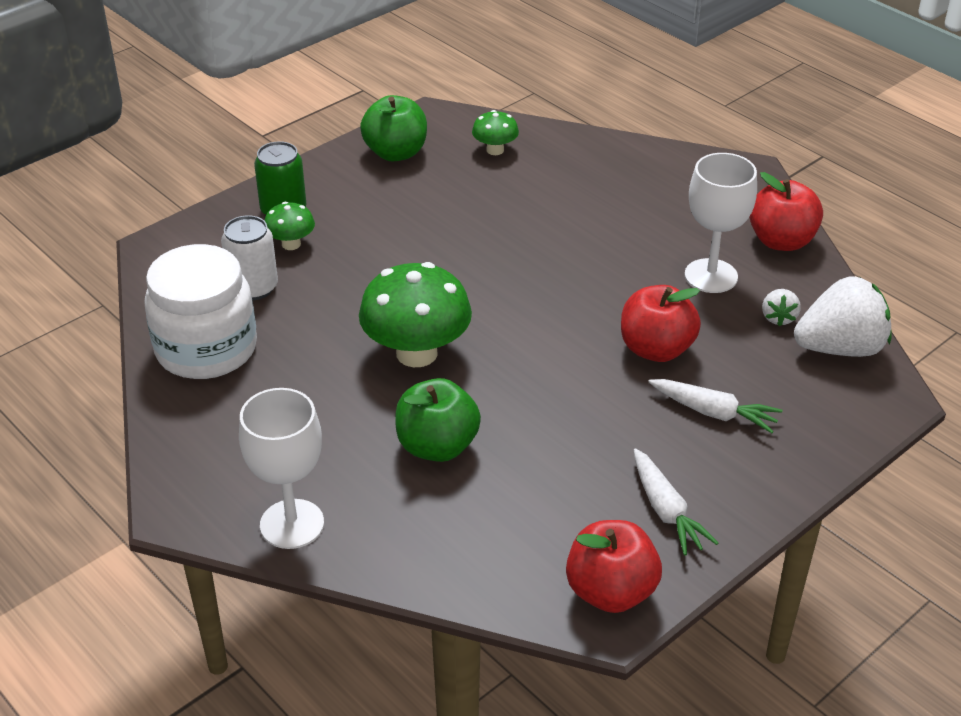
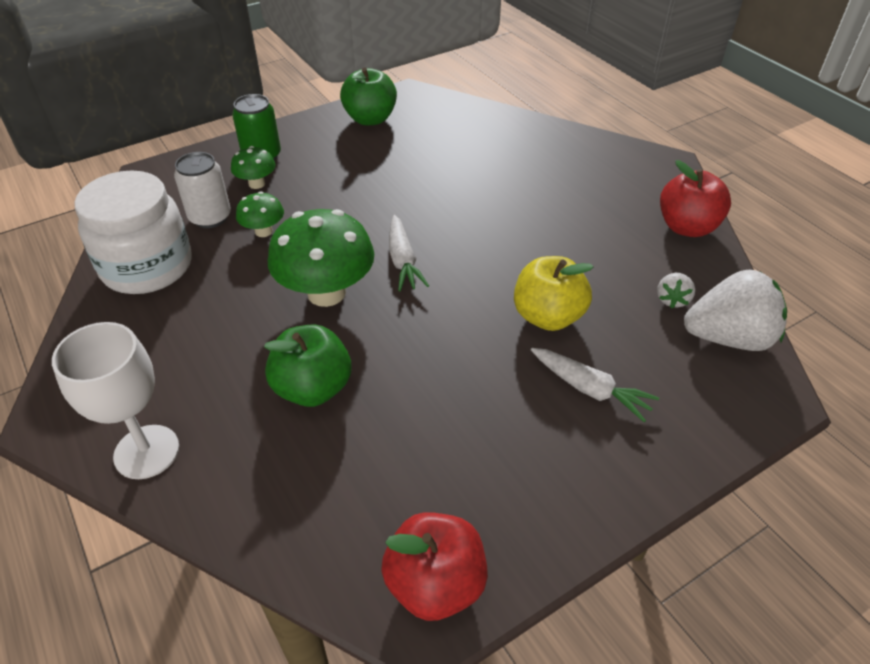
camera: 10 degrees right, 5 degrees up
(495, 150) = (452, 124): green mushroom -> green mushroom (263, 231)
(656, 349) = (548, 316): red apple -> yellow apple
(666, 510) = (517, 493): white carrot -> white carrot (403, 261)
(711, 276) = (615, 252): white goblet -> none

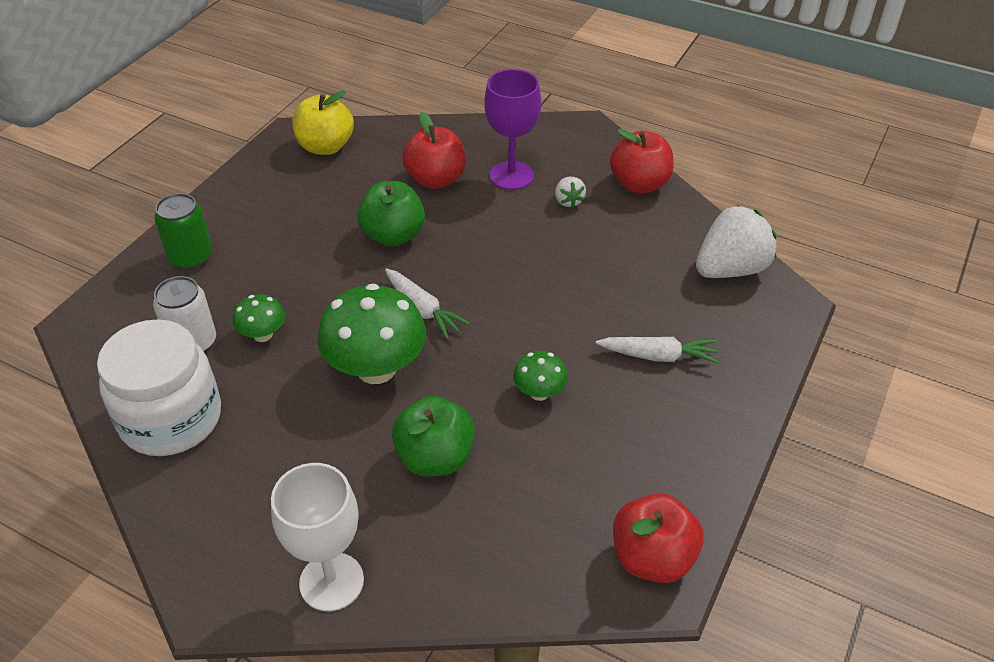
camera: 30 degrees left, 0 degrees up
(256, 184) = (212, 289): green mushroom -> green mushroom (539, 392)
(370, 119) = (274, 177): green apple -> green apple (393, 235)
(497, 162) = (436, 179): none -> red apple
(548, 316) = (584, 309): yellow apple -> yellow apple (325, 147)
(567, 180) = (511, 175): none -> purple goblet
(672, 299) = (669, 254): white strawberry -> white strawberry (568, 201)

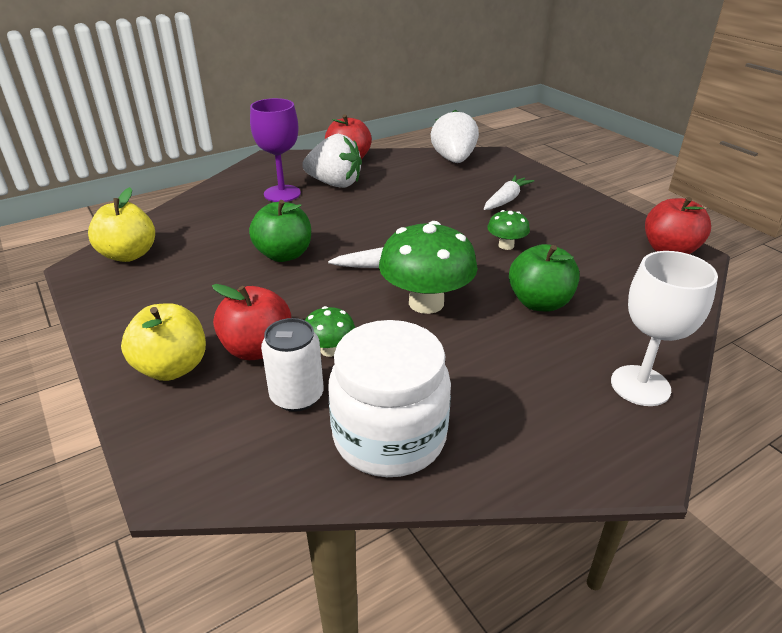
camera: 60 degrees left, 10 degrees down
(191, 257) = (172, 368): green can -> yellow apple
(436, 179) = (244, 220): red apple -> red apple (257, 349)
(568, 201) = (335, 184): white strawberry -> white strawberry, size x2.12

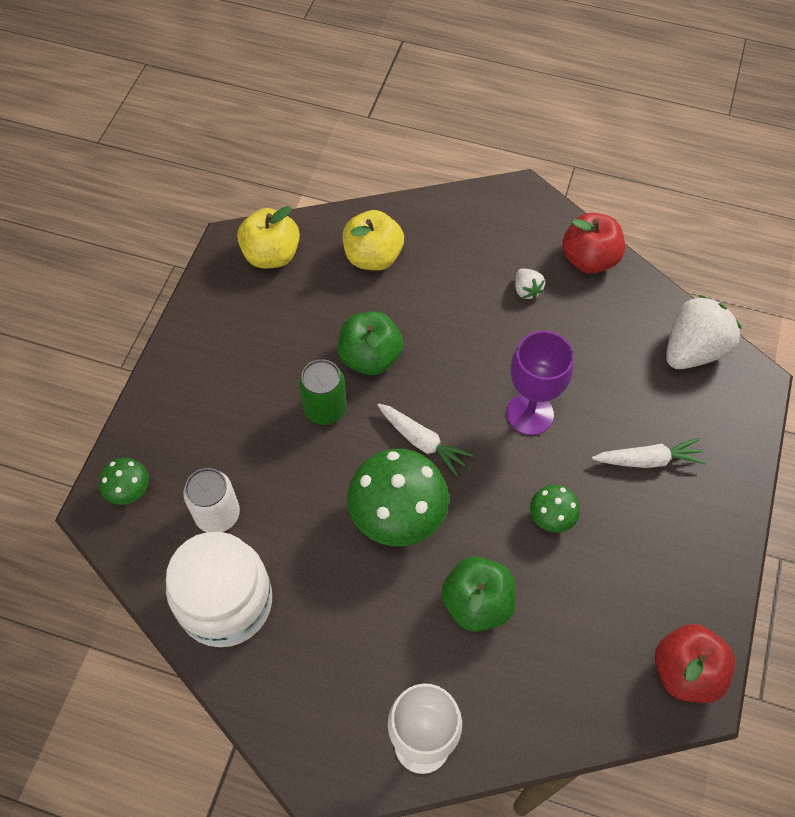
camera: 50 degrees right, 25 degrees up
(172, 368) = (182, 414): yellow apple -> yellow apple (373, 257)
(257, 349) = (242, 447): red apple -> none
(282, 194) = (465, 266): purple goblet -> purple goblet (529, 414)
(291, 292) = (325, 408): none -> green can
(330, 350) = (281, 494): green mushroom -> green mushroom (129, 491)
(335, 184) = (526, 290): white strawberry -> white strawberry, size x0.47

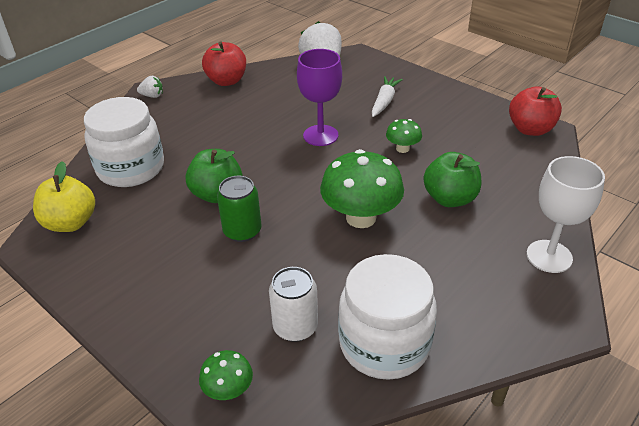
camera: 65 degrees left, 20 degrees down
(373, 257) = (131, 168): yellow apple -> white jar
(422, 442) = (308, 188): white carrot -> none
(526, 290) = (226, 110): white strawberry -> white strawberry (152, 96)

